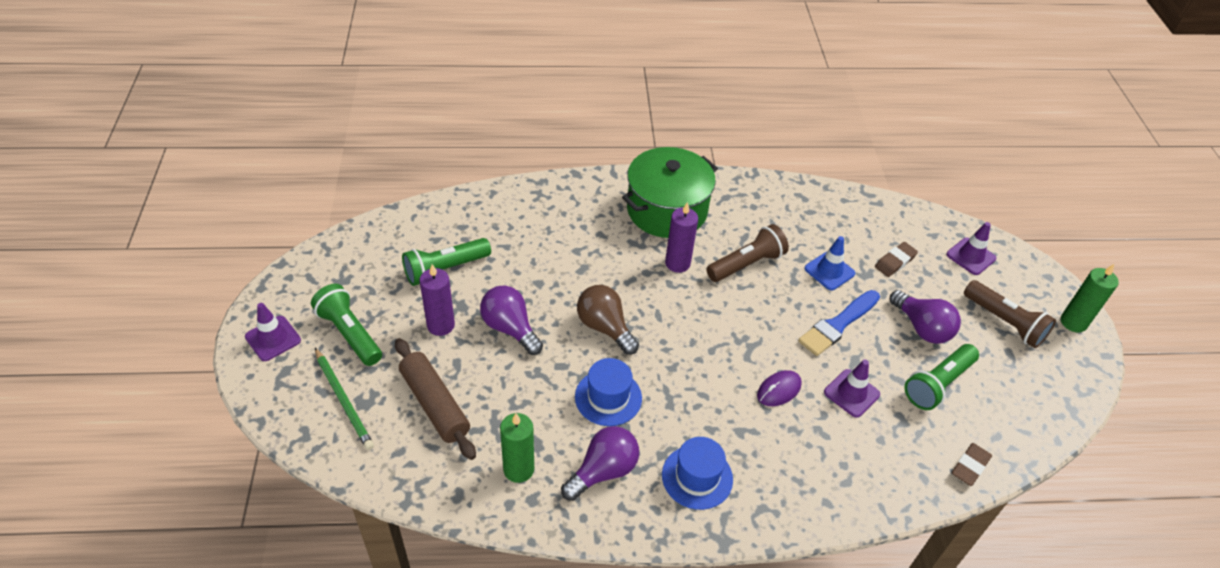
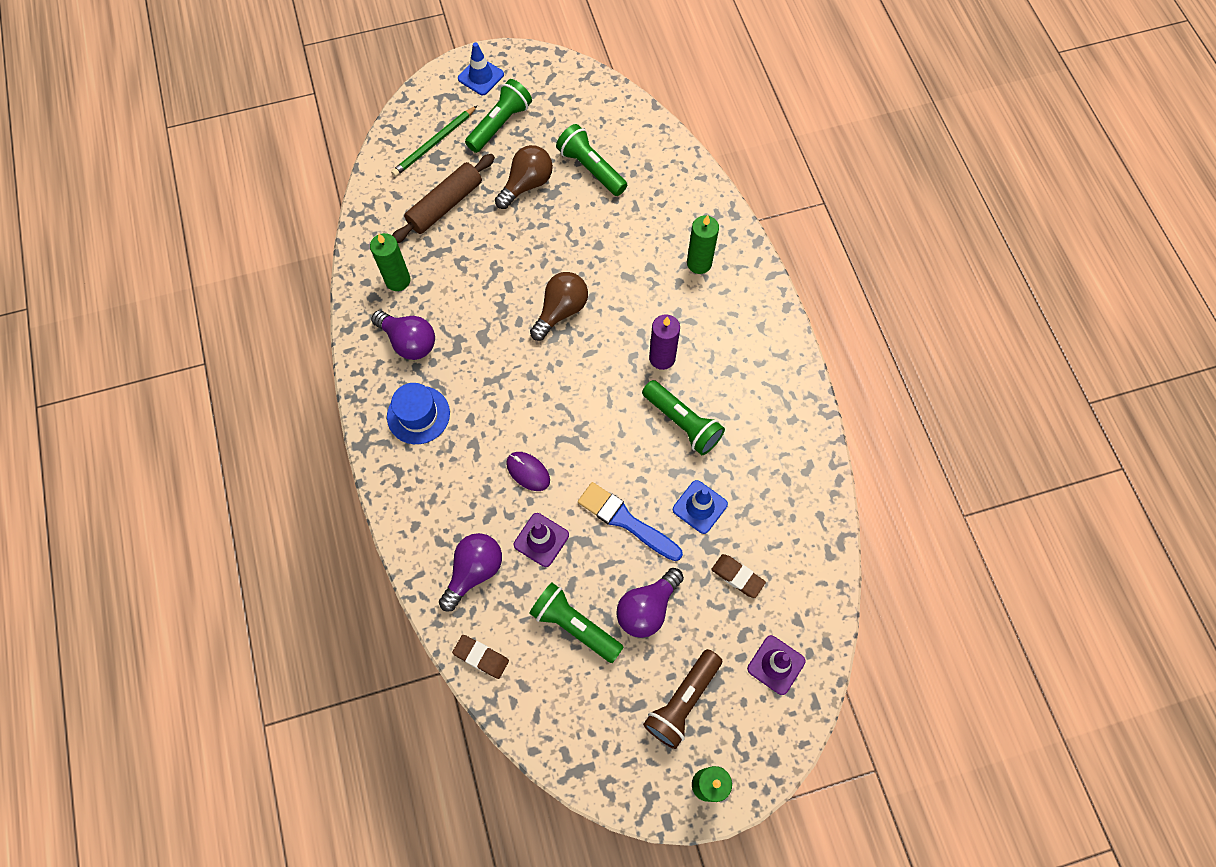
camera: 80 degrees right, 20 degrees up
(273, 338) = (481, 76): purple traffic cone -> blue traffic cone
(441, 325) = (527, 184): purple candle -> brown light bulb
(510, 328) = (538, 237): purple light bulb -> purple light bulb (474, 571)
(585, 216) = (699, 263): none -> green candle
(608, 397) = (483, 330): blue hat -> none
(667, 210) = (734, 335): green pot -> none
(746, 264) = (683, 423): brown flashlight -> green flashlight

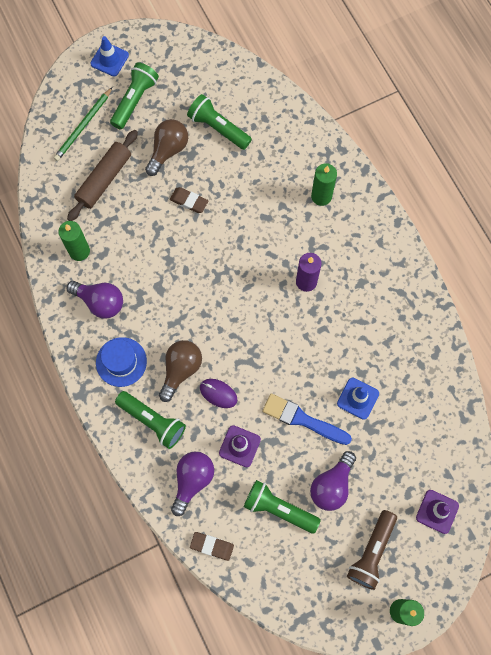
camera: 10 degrees left, 5 degrees up
(561, 311) = (218, 255): brown light bulb -> brown light bulb (181, 370)
(683, 423) = (332, 332): green flashlight -> green flashlight (153, 421)
(737, 576) = (396, 448): brown eraser -> brown eraser (189, 201)

